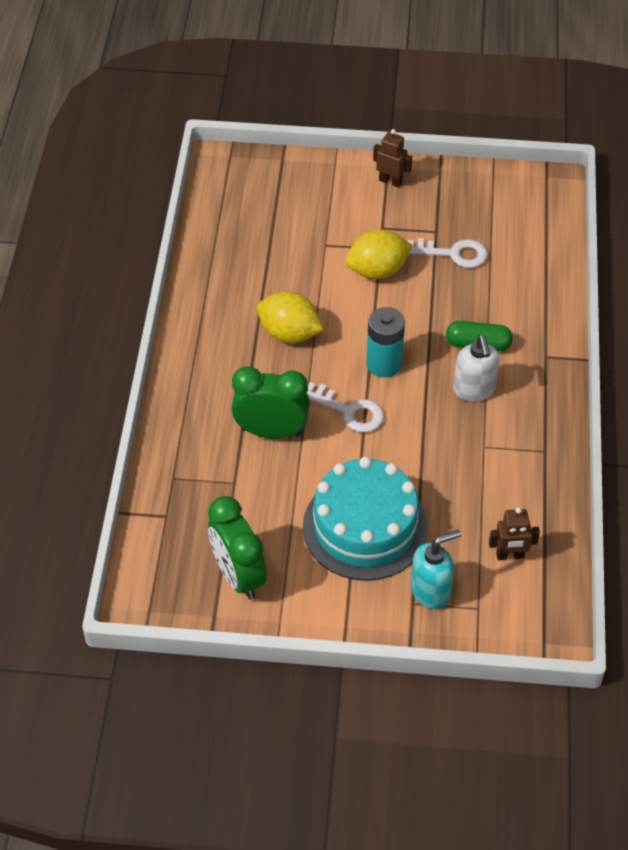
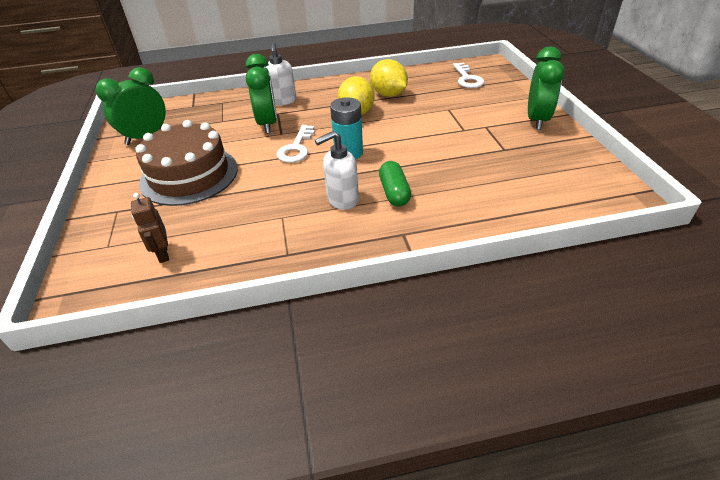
camera: 75 degrees right, 10 degrees down
(210, 405) = (282, 101): none -> white soap dispenser
(365, 527) = (189, 175): turquoise cake -> brown cake
(377, 271) = (440, 133): yellow lemon -> yellow lemon (388, 94)
(390, 181) = (537, 120): brown robot -> green clock
(431, 591) = (127, 217): turquoise soap dispenser -> none
(453, 253) = (487, 161): white key -> white key (467, 79)

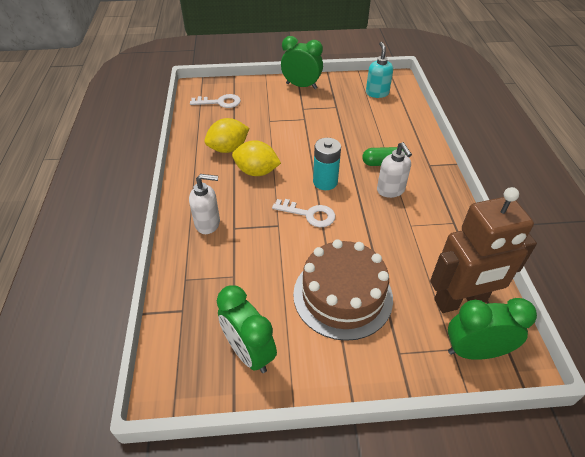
camera: 85 degrees left, 5 degrees up
(163, 254) = (460, 301): brown robot -> brown robot, size x2.31
(268, 124) = (256, 235): green clock -> green clock (474, 351)
(564, 181) = (377, 93): none -> turquoise soap dispenser

